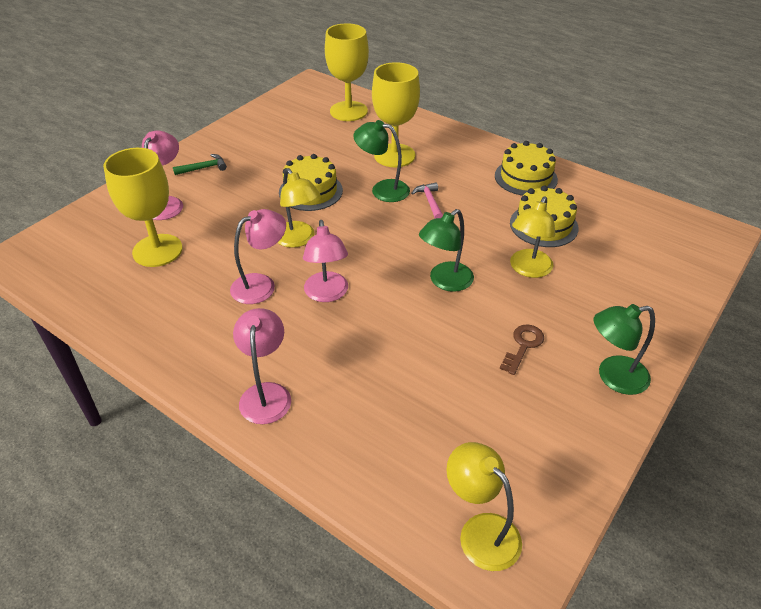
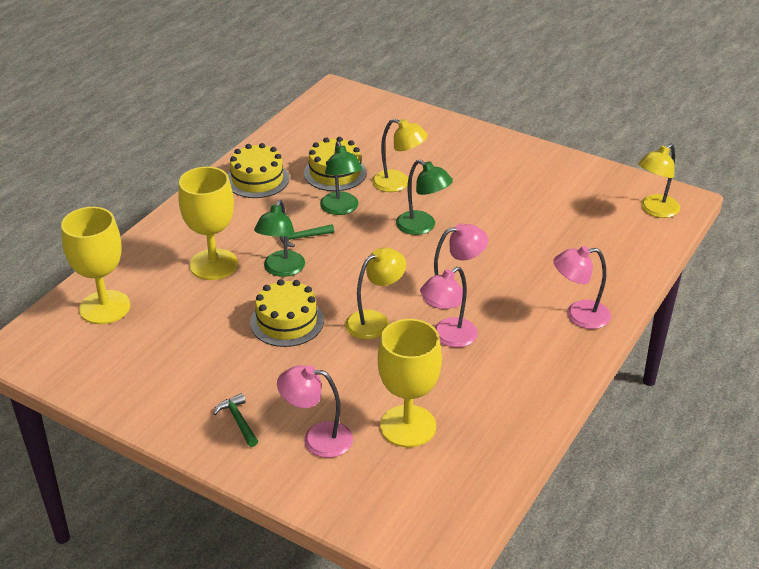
camera: 95 degrees left, 5 degrees down
(261, 284) = (448, 337): pink lamp -> pink lamp turned 90 degrees counterclockwise
(430, 202) = (302, 237): pink hammer -> green hammer
(523, 346) = (489, 189): brown key -> none
(613, 377) = (509, 153): green lamp -> green lamp (341, 209)

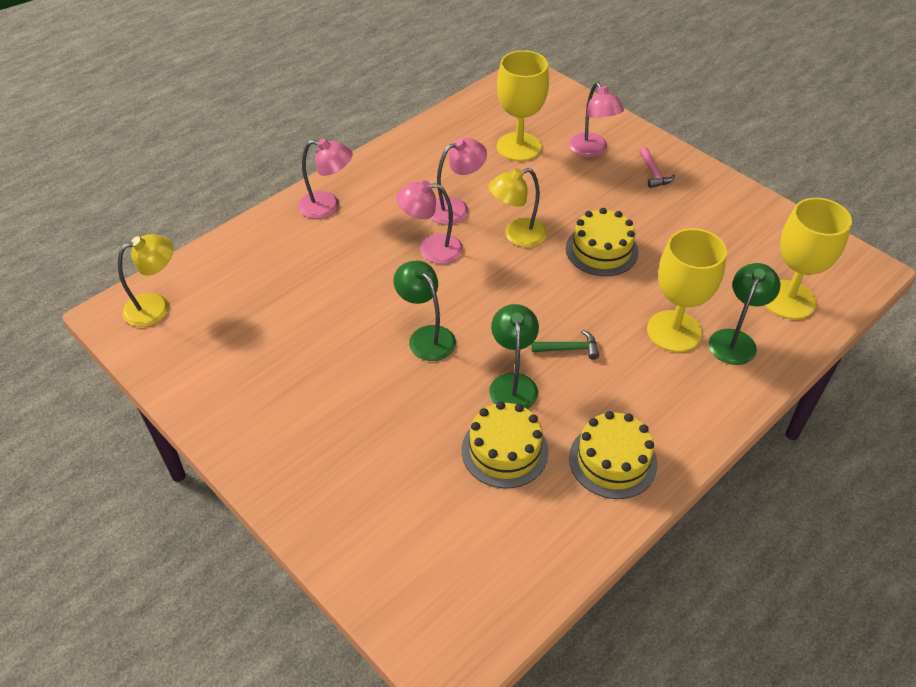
camera: 165 degrees left, 10 degrees up
(238, 421) = (653, 173): green hammer -> pink hammer
(281, 270) = (599, 310): green lamp -> green lamp (735, 340)
(317, 438) = (592, 150): pink lamp -> pink lamp turned 45 degrees clockwise
(398, 183) = (427, 412): yellow lamp -> none

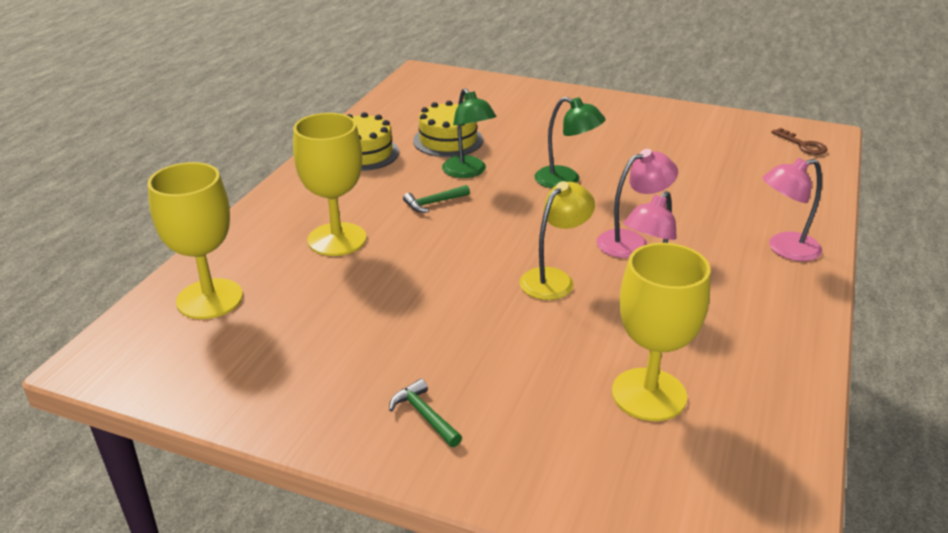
camera: 155 degrees right, 15 degrees down
(156, 306) = (803, 145): yellow lamp -> brown key
(592, 150) = (538, 425): pink lamp -> none
(601, 250) = (447, 290): yellow cake -> none
(653, 173) = (424, 415): pink hammer -> green hammer
(735, 340) = (270, 248): green lamp -> none

